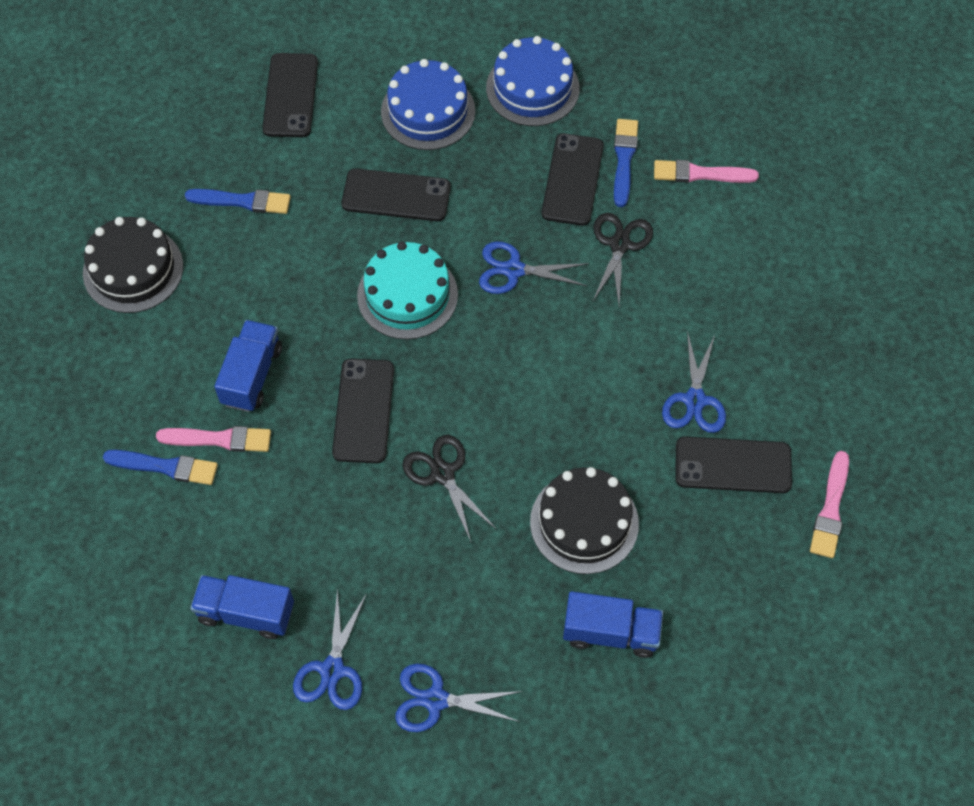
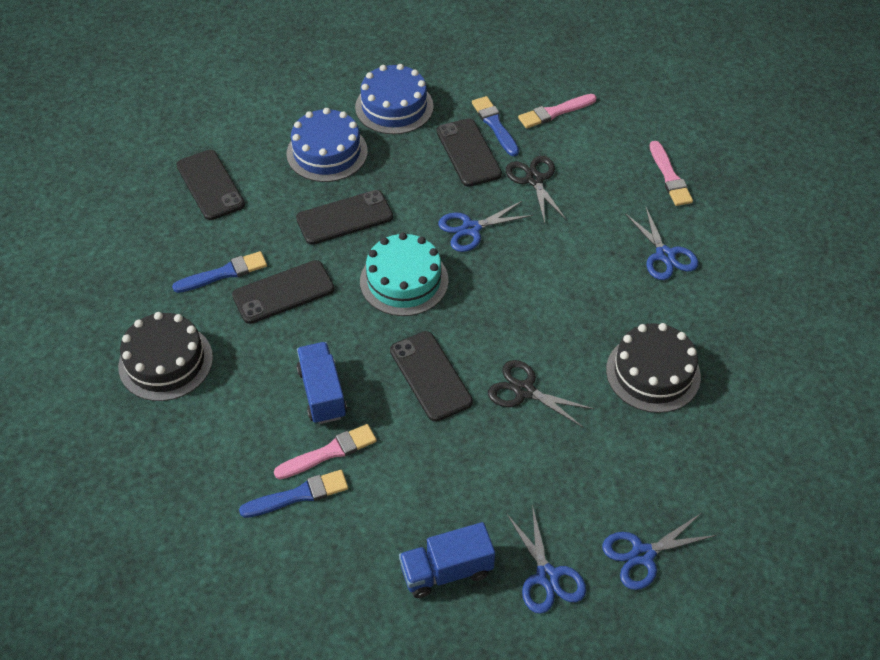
camera: 30 degrees left, 10 degrees down
(611, 632) = (730, 438): blue truck -> none
(733, 465) = (724, 284): black phone -> black phone (283, 292)
(830, 509) = (809, 281): pink brush -> pink brush (669, 176)

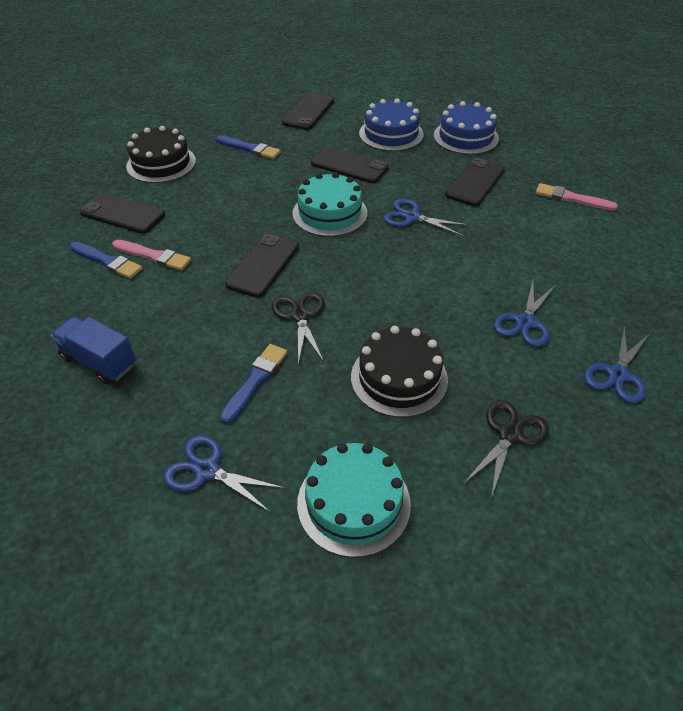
camera: 50 degrees right, 5 degrees down
(283, 292) = (261, 175): black phone -> black phone (123, 214)
(322, 393) = (199, 229): blue truck -> none
(495, 125) = (516, 180): blue brush -> blue brush (255, 381)
(534, 180) = (496, 221): black scissors -> black scissors (510, 435)
(547, 576) = (137, 420): blue scissors -> blue scissors (617, 374)
(669, 176) = (606, 283): pink brush -> none
(746, 480) = (353, 503): none -> turquoise cake

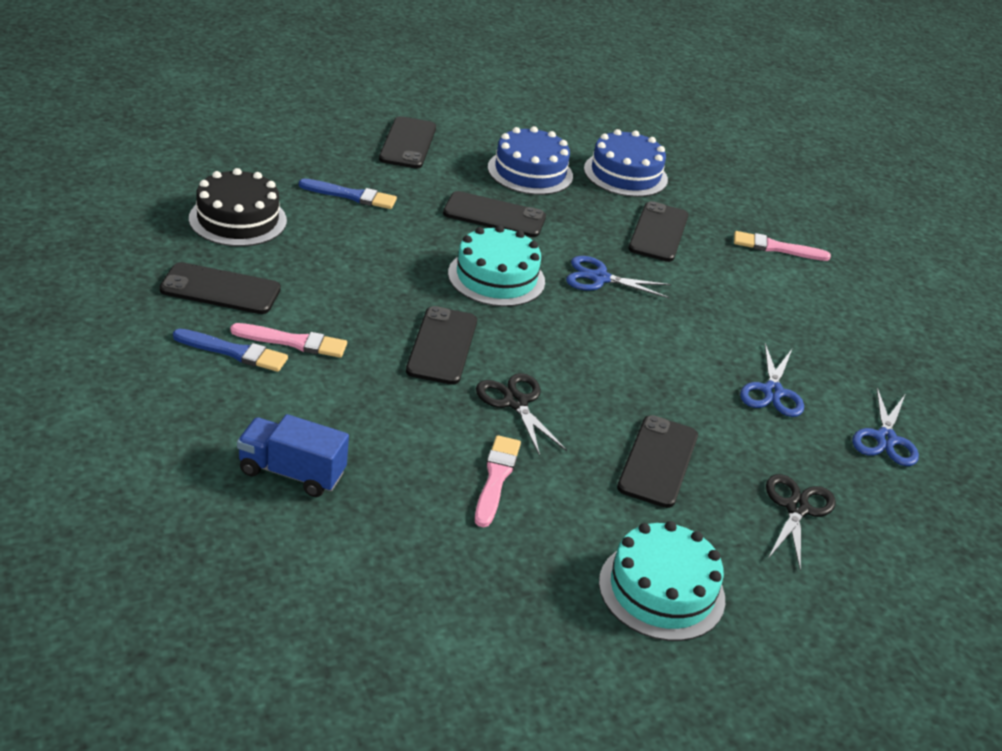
camera: 20 degrees left, 10 degrees down
(207, 470) = (486, 576): blue scissors -> none
(255, 381) = (496, 478): blue brush -> pink brush
(399, 378) = (658, 461): black cake -> black phone

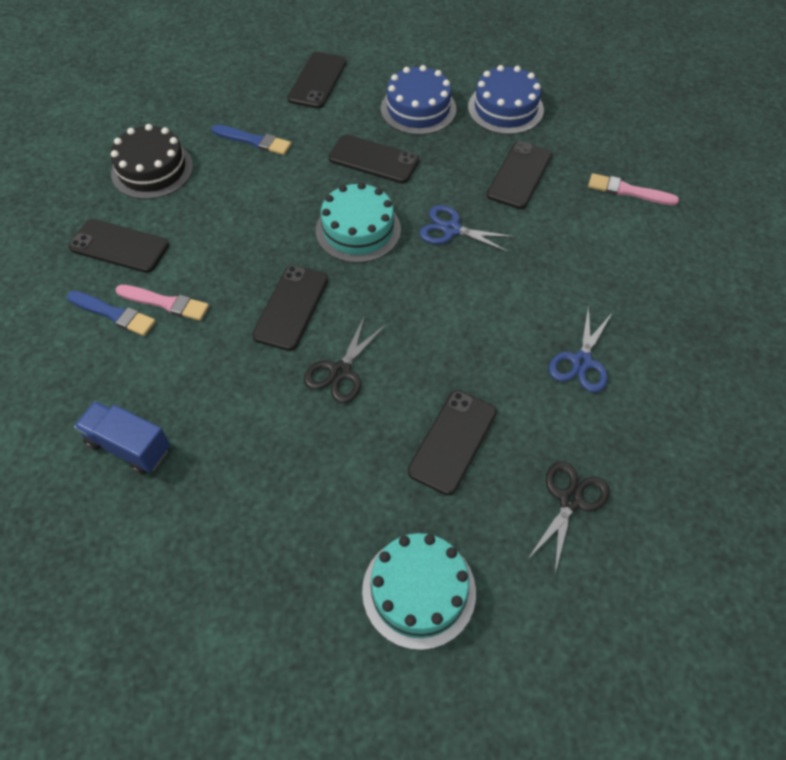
camera: 15 degrees right, 20 degrees up
(496, 478) = (301, 457): pink brush -> none
(515, 402) = (340, 371): black scissors -> black scissors turned 135 degrees counterclockwise
(885, 439) = (678, 419): blue scissors -> none

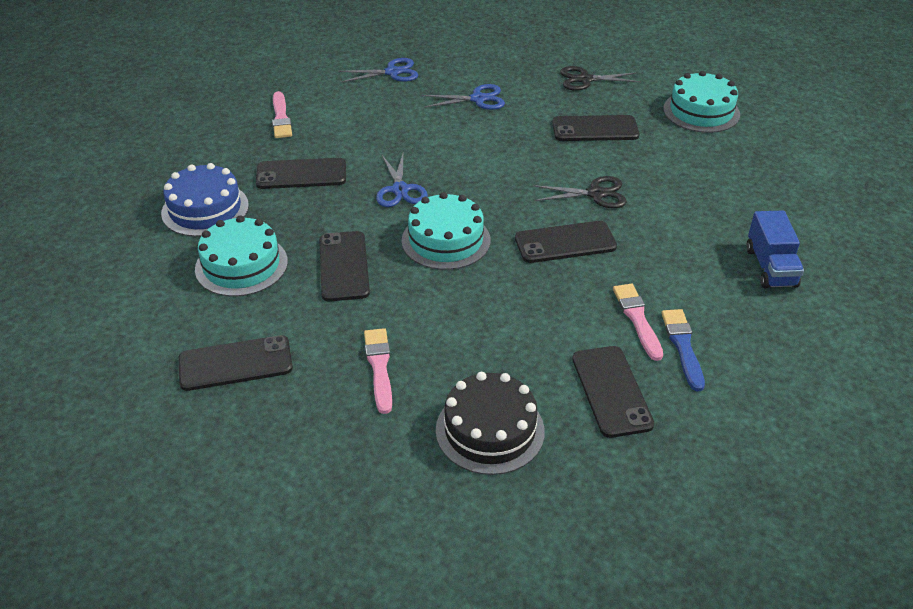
camera: 120 degrees left, 15 degrees down
(254, 141) = (379, 367): blue brush -> pink brush
(418, 109) = (241, 265): blue cake -> turquoise cake
(683, 310) = (392, 72): none -> blue scissors

